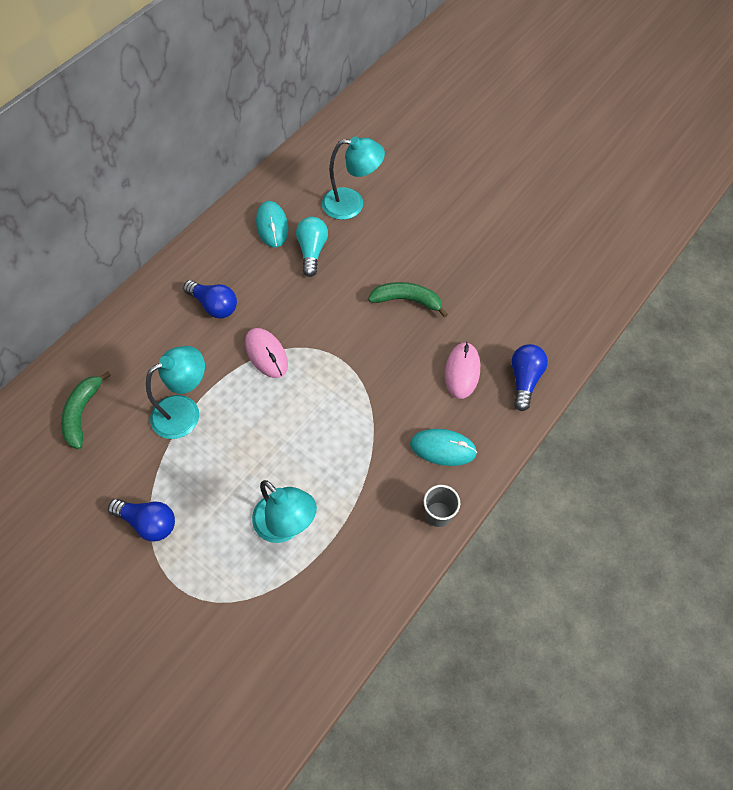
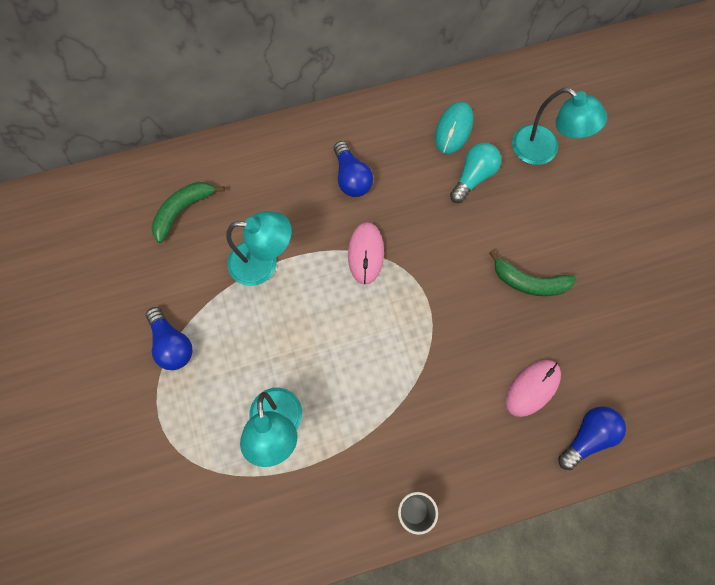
camera: 35 degrees right, 10 degrees up
(407, 300) = (529, 282): green banana -> green banana turned 150 degrees clockwise
(443, 448) = (461, 451): turquoise mouse -> none

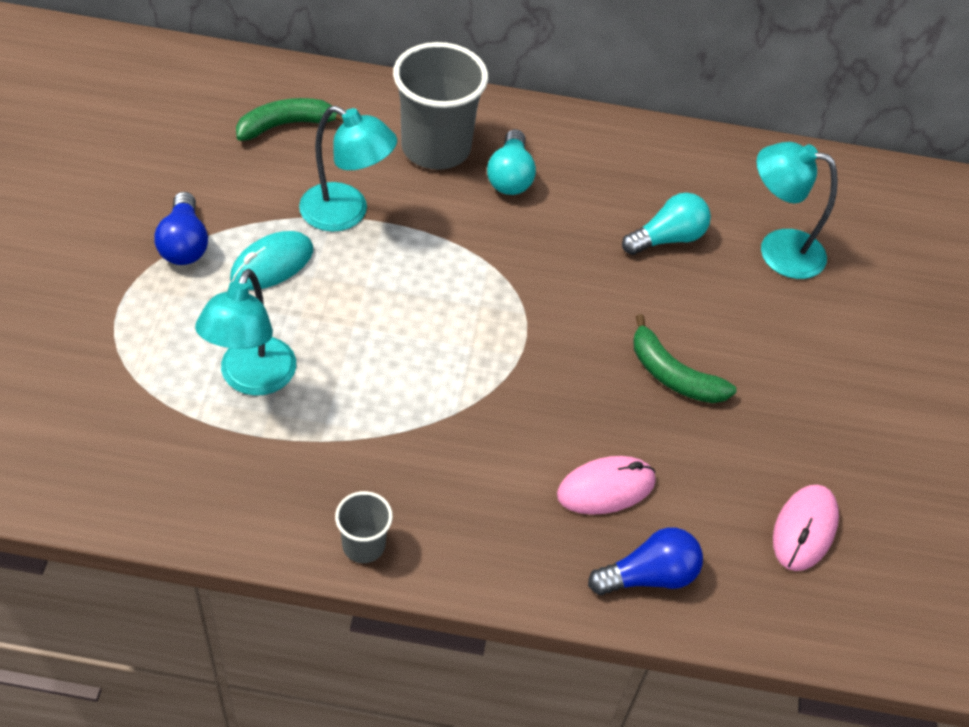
camera: 20 degrees right, 20 degrees down
(291, 179) = (436, 148): none -> grey cup
(351, 178) = (510, 177): blue light bulb -> turquoise light bulb
(365, 254) = (478, 257): pink mouse -> pink mouse (804, 529)
(453, 129) = (671, 182): turquoise mouse -> turquoise mouse (272, 264)
(543, 151) = (778, 250): turquoise lamp -> turquoise lamp turned 135 degrees clockwise

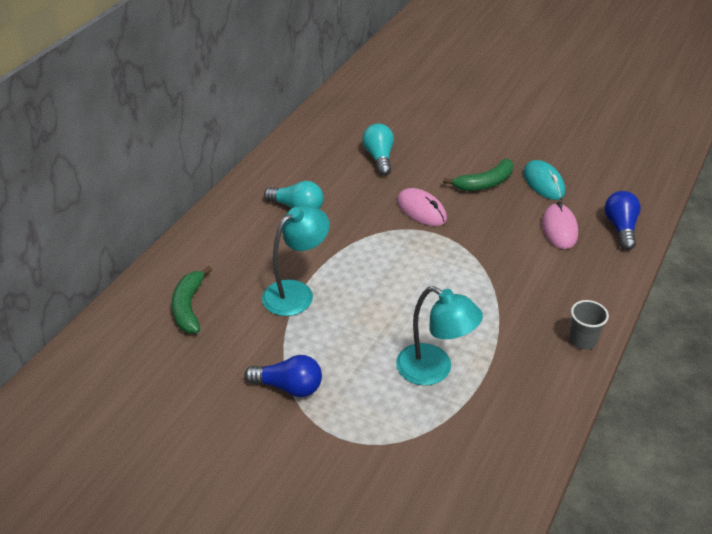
camera: 65 degrees left, 10 degrees down
(272, 264) = (330, 340): turquoise mouse -> turquoise mouse (543, 183)
(436, 148) = (253, 235): grey cup -> none
(778, 250) = (404, 120): turquoise lamp -> none
(804, 529) = (599, 166): pink mouse -> pink mouse (421, 210)

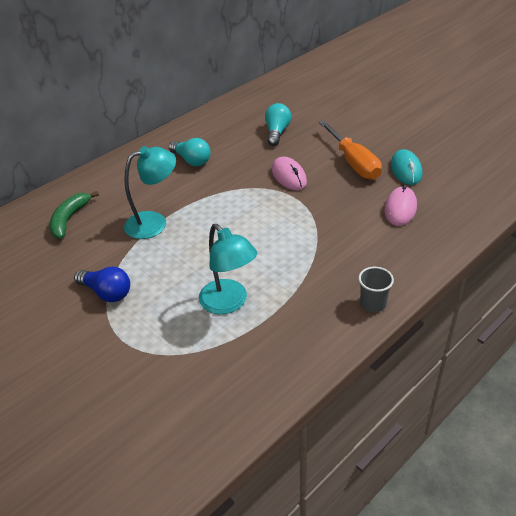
camera: 20 degrees right, 0 degrees up
(485, 183) = (354, 163): green banana -> orange screwdriver
(620, 228) = (458, 216): blue light bulb -> none

